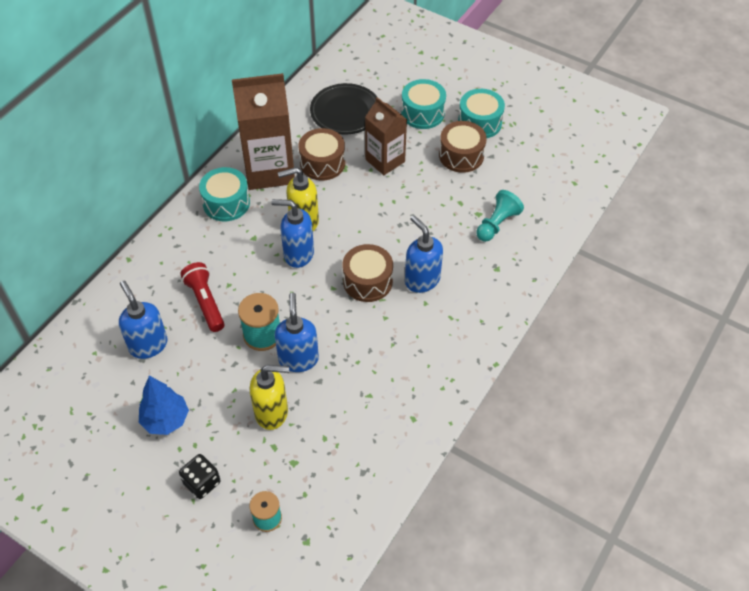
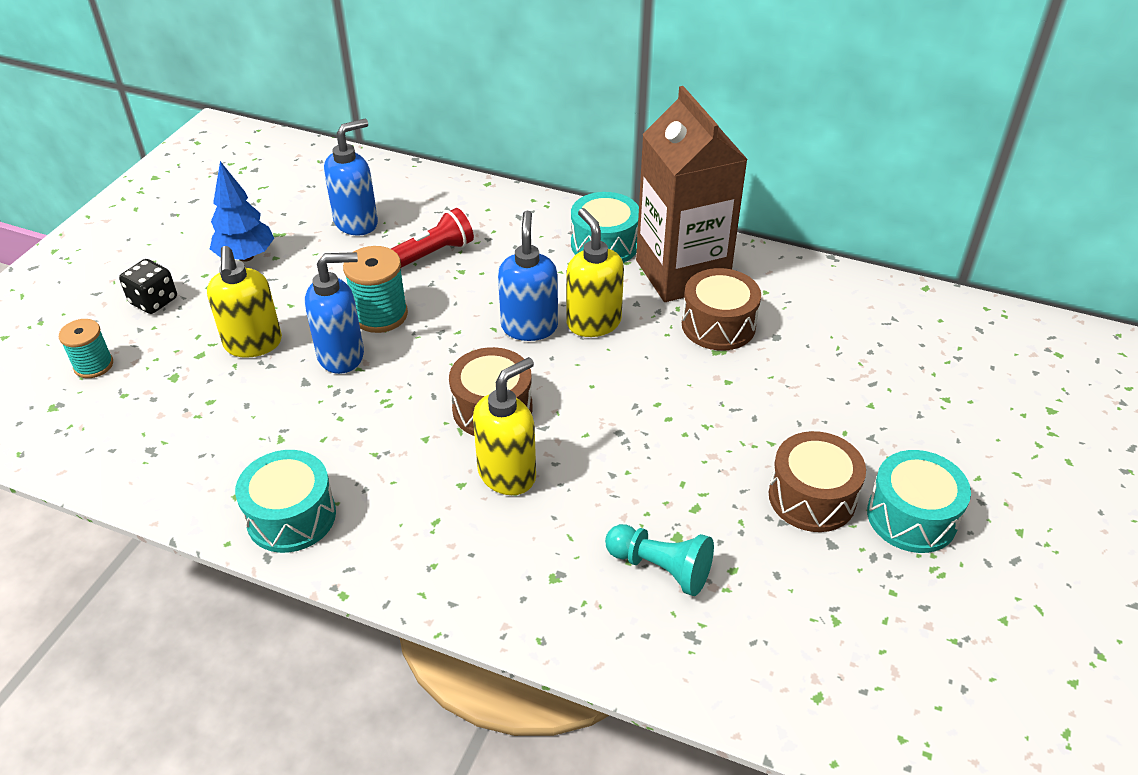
camera: 80 degrees right, 10 degrees down
(345, 112) = (842, 334): black plate -> none
(385, 160) = (755, 396): brown carton -> none
(422, 113) = (892, 431): turquoise drum -> turquoise drum (291, 516)
(422, 280) = (507, 474): blue soap dispenser -> yellow soap dispenser

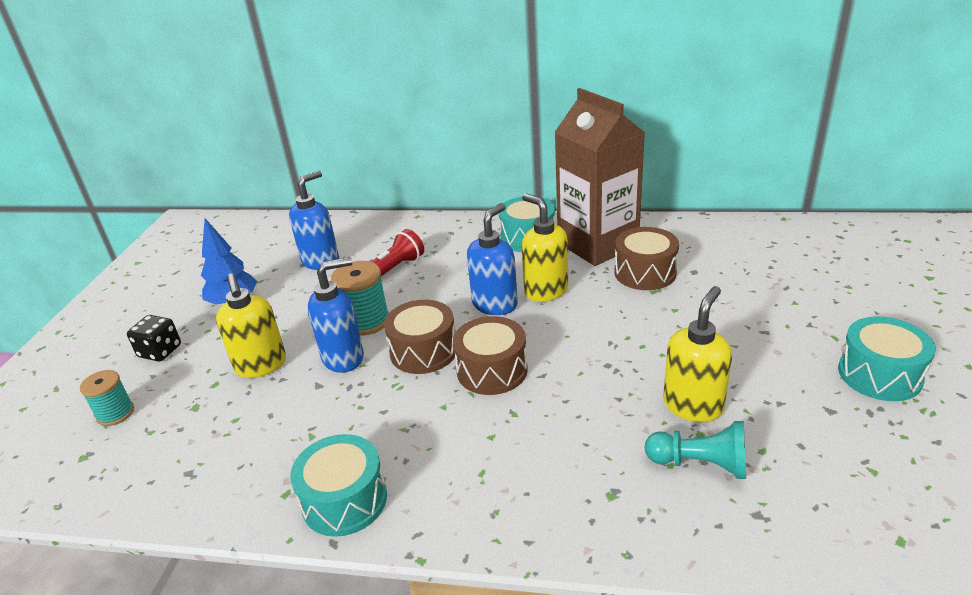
camera: 10 degrees left, 10 degrees down
(507, 474) = (529, 418): yellow soap dispenser -> yellow soap dispenser (693, 405)
(529, 327) = (495, 304): blue soap dispenser -> blue soap dispenser turned 45 degrees clockwise
(812, 497) = (792, 378): brown drum -> brown drum (423, 351)

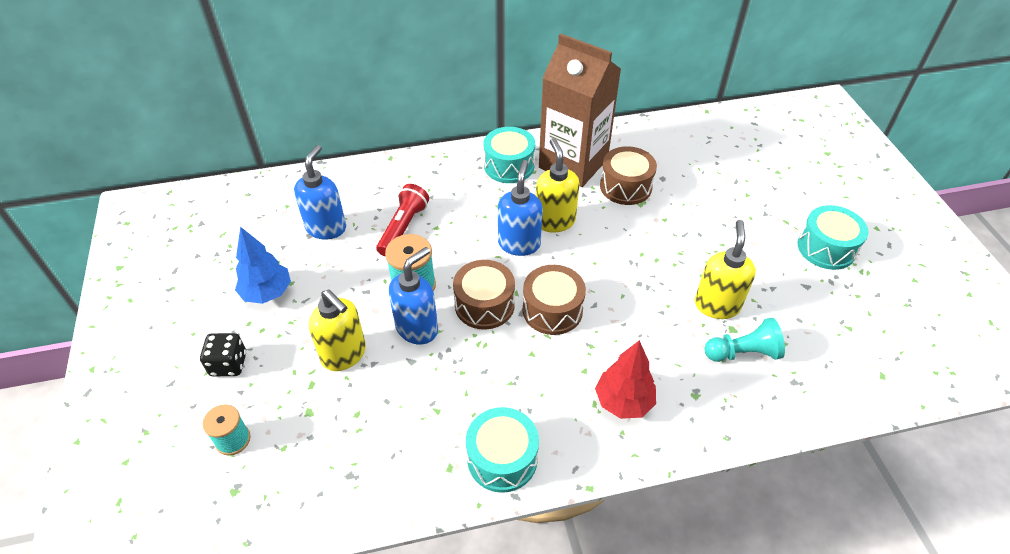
camera: 25 degrees left, 15 degrees up
(517, 479) = (623, 402): none -> red tree
(545, 291) = (554, 221): yellow soap dispenser -> yellow soap dispenser turned 45 degrees clockwise

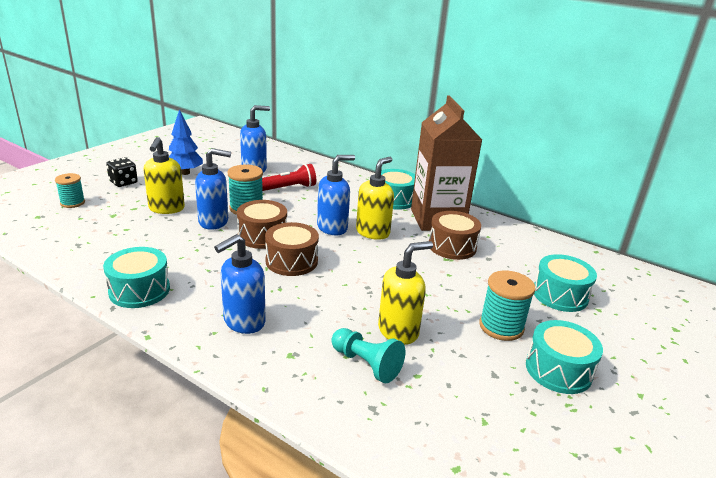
camera: 45 degrees right, 20 degrees down
(623, 402) = (243, 322): red tree -> blue soap dispenser
(745, 177) = (560, 295): none -> turquoise drum
(757, 240) = (501, 327): none -> turquoise spool

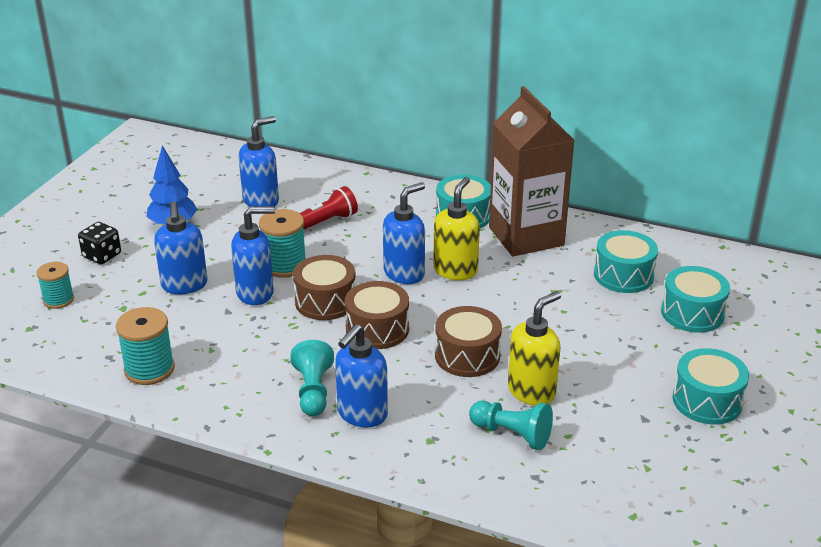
camera: 10 degrees left, 5 degrees up
(139, 290) = (224, 401): turquoise drum -> turquoise drum (623, 275)
(166, 209) = (184, 285): yellow soap dispenser -> blue soap dispenser
(215, 296) = (313, 391): none -> turquoise pawn
(452, 246) = (555, 272): brown drum -> brown drum (467, 356)
(501, 327) = (638, 364): turquoise spool -> turquoise spool (149, 369)

